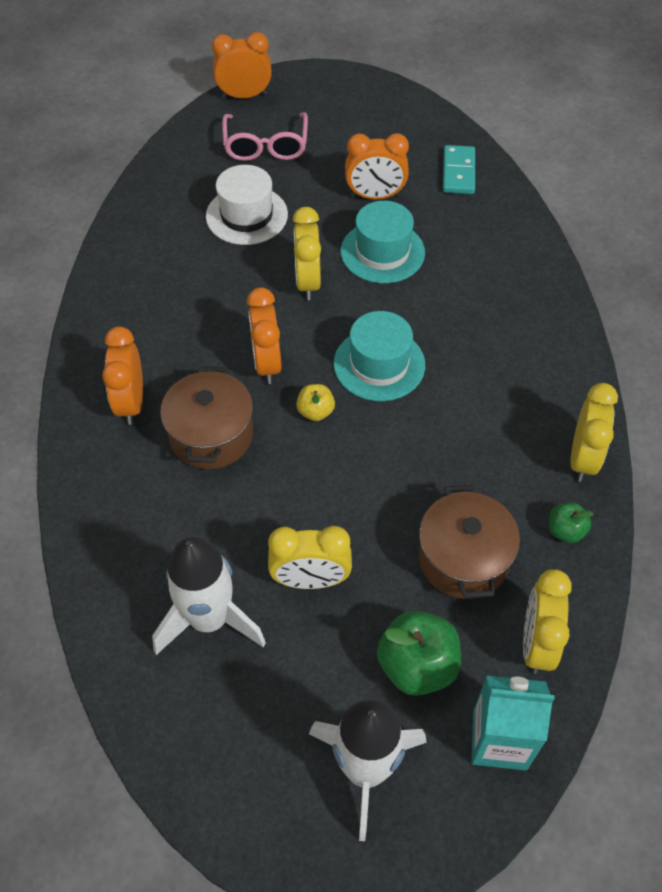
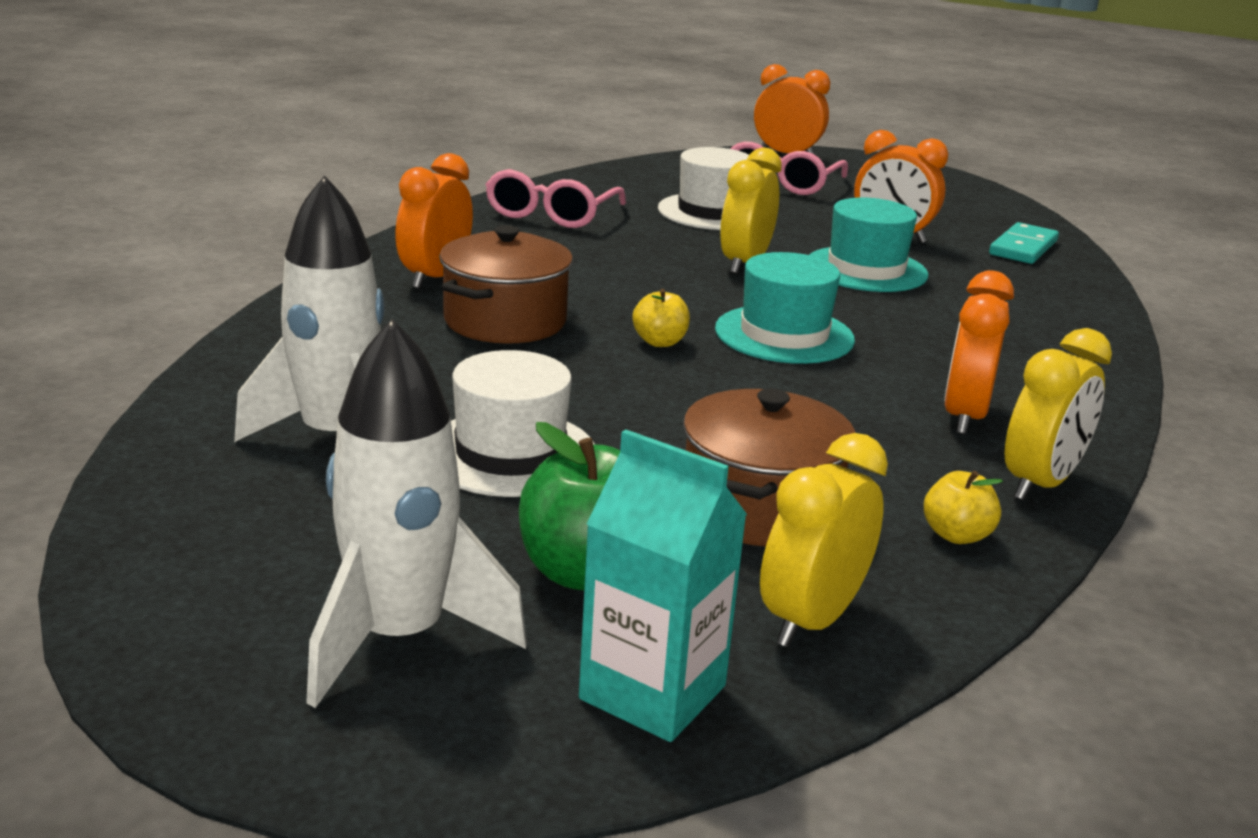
camera: 25 degrees right, 30 degrees down
(145, 272) = (551, 214): none -> pink glasses
(267, 363) = (632, 297): orange clock -> orange clock (964, 416)
(310, 580) = (510, 453): yellow clock -> white hat
(565, 531) = (956, 535): green apple -> yellow apple

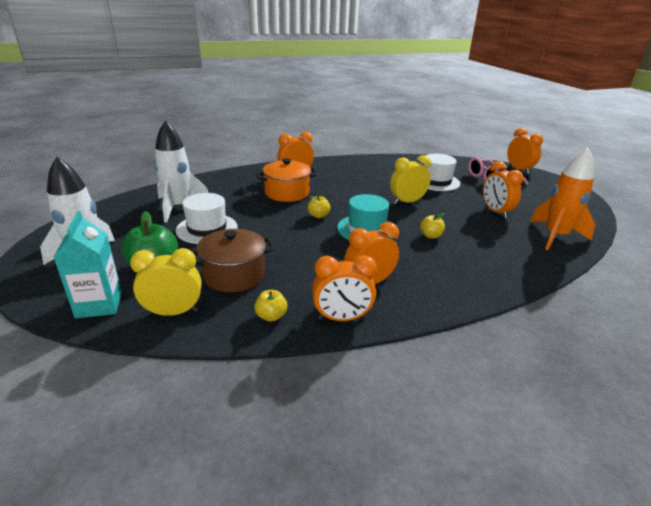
camera: 45 degrees right, 5 degrees up
(505, 321) = (287, 193): brown pot -> orange pot
(551, 214) = (374, 166): pink glasses -> none
(866, 269) = (453, 219): turquoise hat -> none
(889, 308) = (430, 236): none -> yellow apple
(1023, 248) = (555, 236): turquoise domino -> orange rocket
(1040, 484) = (342, 318): yellow clock -> orange clock

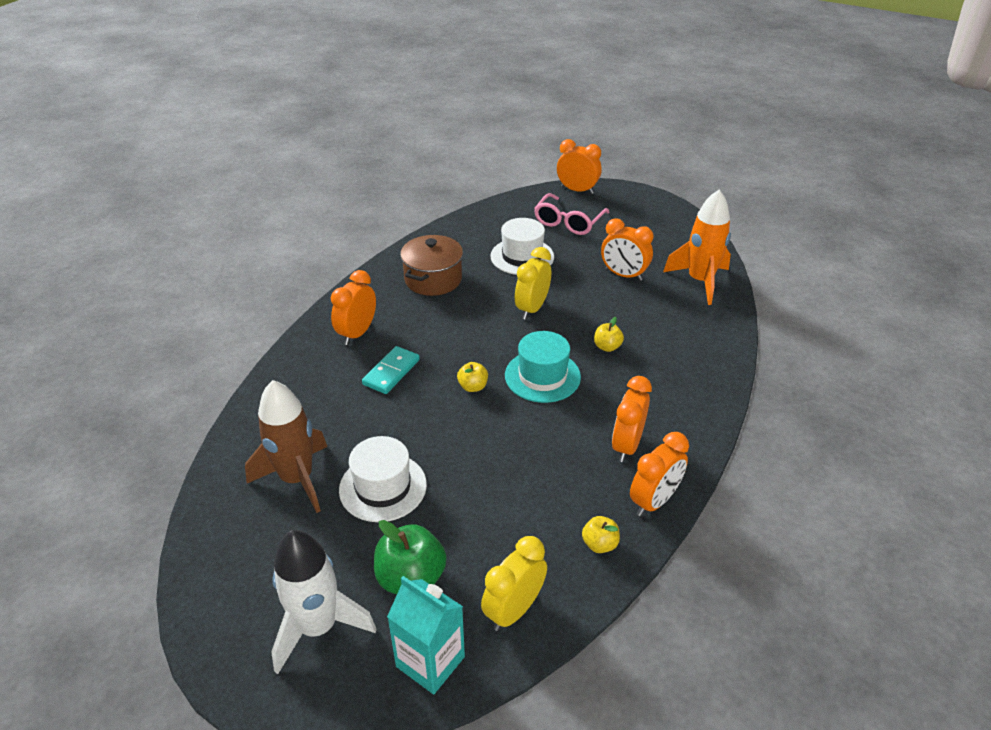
camera: 40 degrees left, 10 degrees up
(179, 207) = (297, 479): white rocket -> brown rocket
(234, 275) = (503, 525): brown pot -> brown pot (433, 279)
(287, 193) = (391, 372): orange pot -> turquoise domino

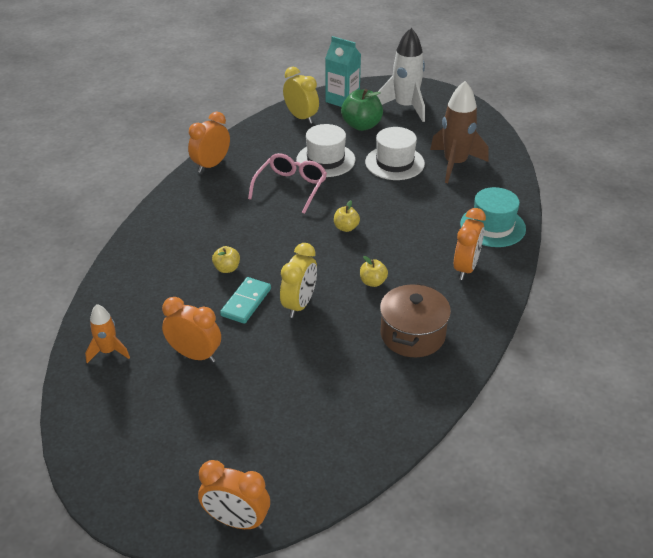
camera: 175 degrees right, 0 degrees up
(391, 372) = (419, 235): turquoise domino -> turquoise domino (246, 302)
(513, 610) = (301, 117): yellow clock -> yellow clock turned 75 degrees counterclockwise
(522, 256) = (315, 375): white hat -> white hat (325, 160)
(542, 376) = (287, 239): turquoise hat -> turquoise hat (492, 226)
(568, 222) = (254, 443): pink glasses -> pink glasses (291, 187)
(599, 544) = (250, 144): yellow apple -> yellow apple (373, 282)
(626, 445) = (223, 194): orange clock -> none
(700, 281) = (108, 351): orange rocket -> orange rocket, size x0.55

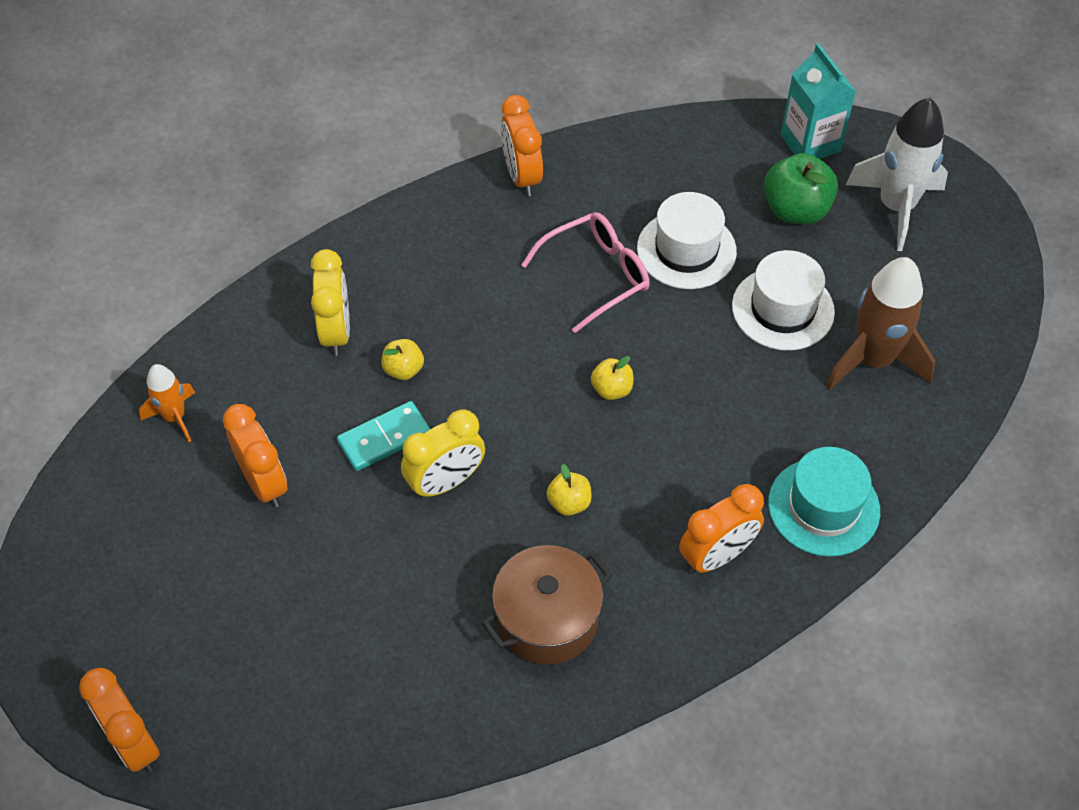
camera: 35 degrees right, 15 degrees up
(211, 165) = (522, 176): orange clock -> orange clock turned 90 degrees counterclockwise
(301, 117) = (719, 149): yellow clock -> yellow clock (336, 331)

